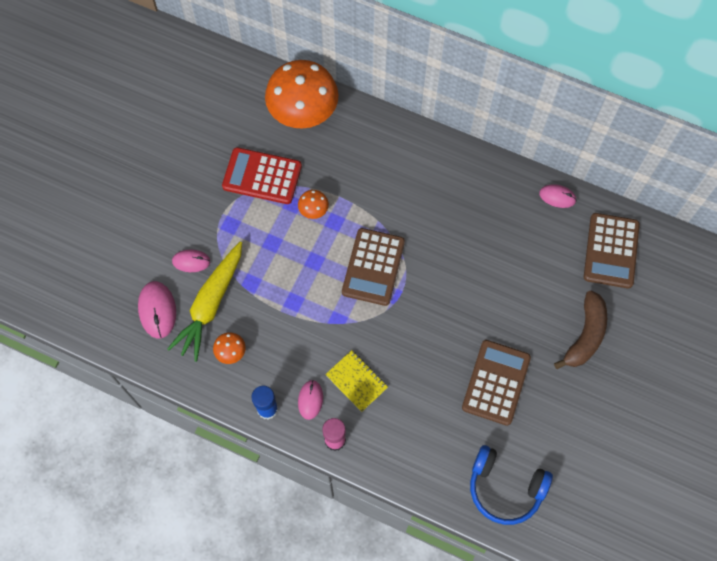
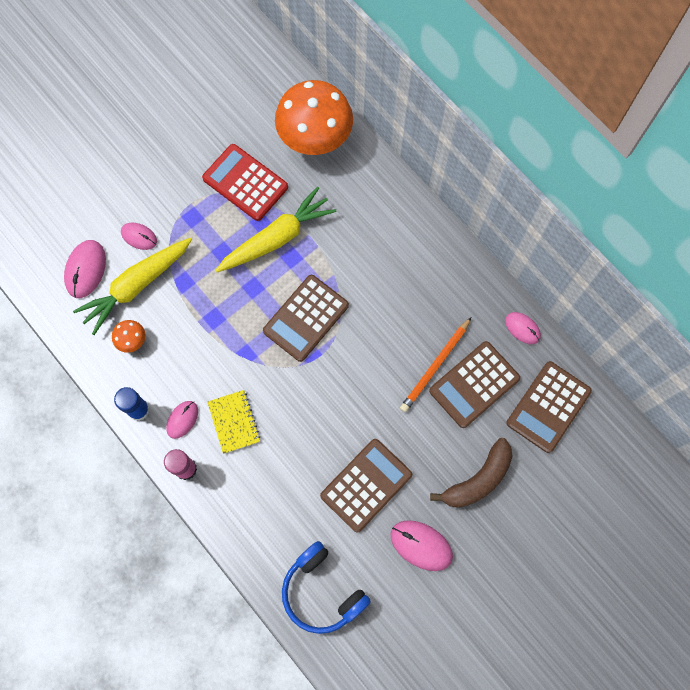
camera: 25 degrees right, 5 degrees up
(313, 211) = (277, 238): orange mushroom -> yellow carrot
(502, 259) = (435, 366): none -> orange pencil
(542, 259) = (474, 384): none -> brown calculator
(567, 411) = (421, 545): none -> pink mouse

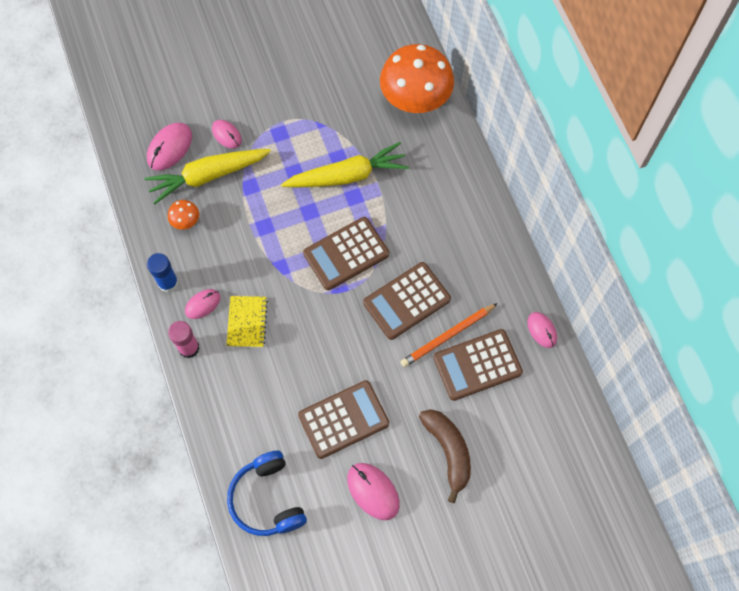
camera: 20 degrees right, 5 degrees down
(245, 183) = (338, 119): red calculator -> none
(478, 479) = (448, 451): brown banana -> brown banana turned 90 degrees counterclockwise
(548, 407) = (539, 409): brown calculator -> brown calculator (406, 301)

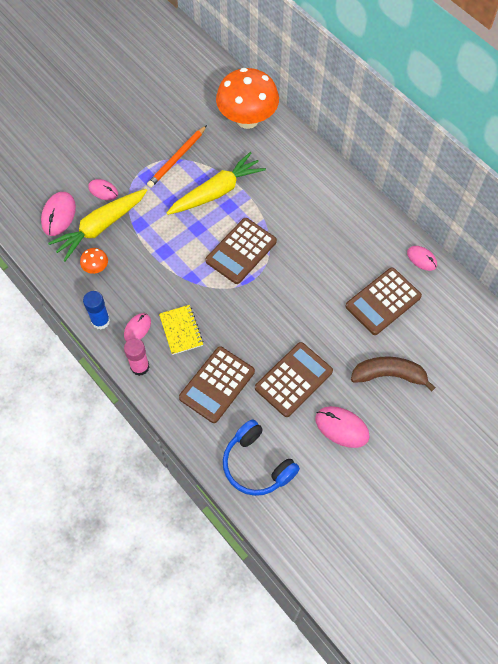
camera: 20 degrees left, 5 degrees down
(406, 301) = (305, 271): brown calculator -> brown calculator (217, 385)
(447, 336) = (350, 287): orange pencil -> orange pencil (177, 158)
(448, 451) = (389, 375): brown banana -> brown banana turned 45 degrees counterclockwise

